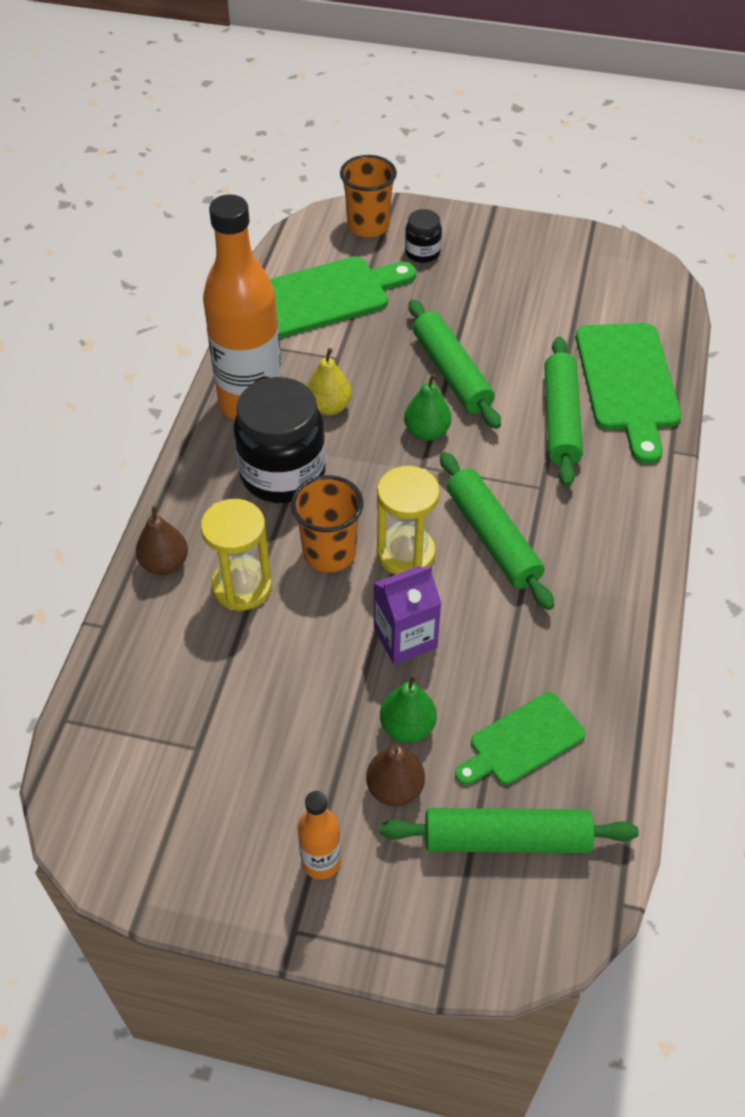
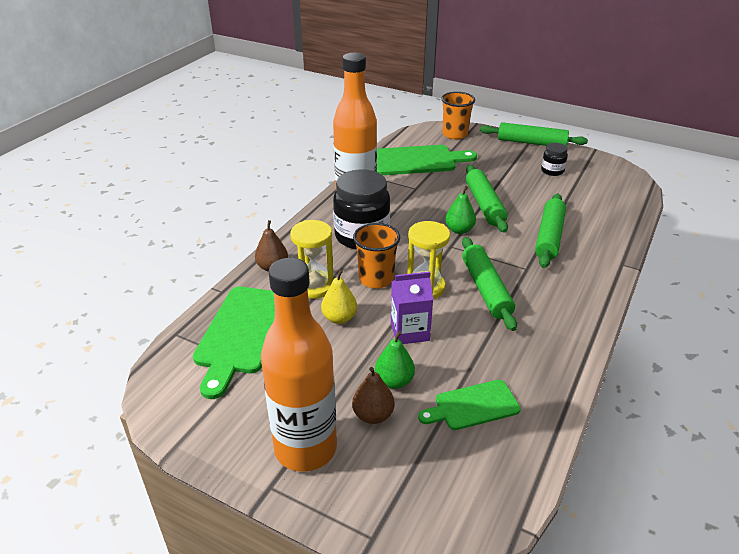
camera: 15 degrees right, 15 degrees down
(321, 862) = (305, 448): orange bottle -> orange bottle, size x2.19
(329, 407) = (402, 209): yellow pear -> yellow pear (339, 318)
(422, 252) = (483, 149): black jar -> black jar (552, 171)
(506, 839) = (443, 464): green rolling pin -> green rolling pin (531, 143)
(628, 383) = (599, 226): green cutting board -> green cutting board (242, 333)

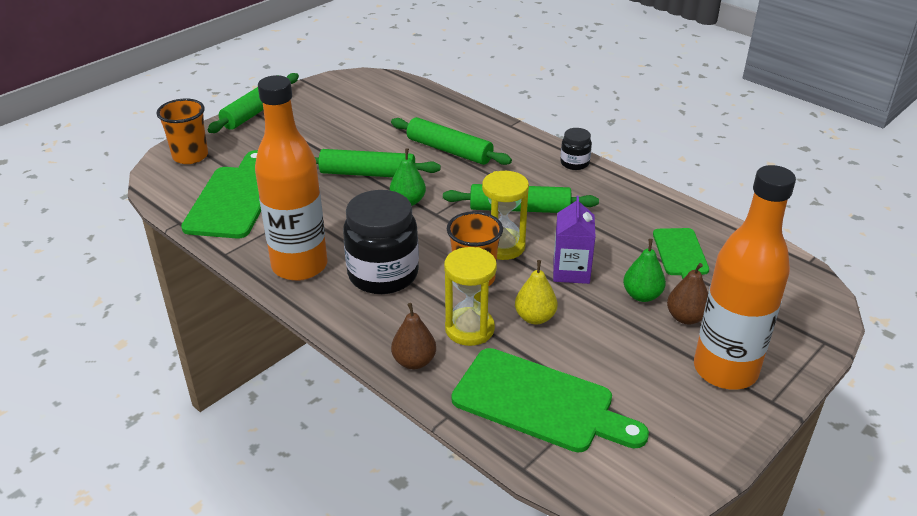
camera: 75 degrees left, 0 degrees up
(552, 171) = (327, 115): black jar -> black jar (574, 163)

